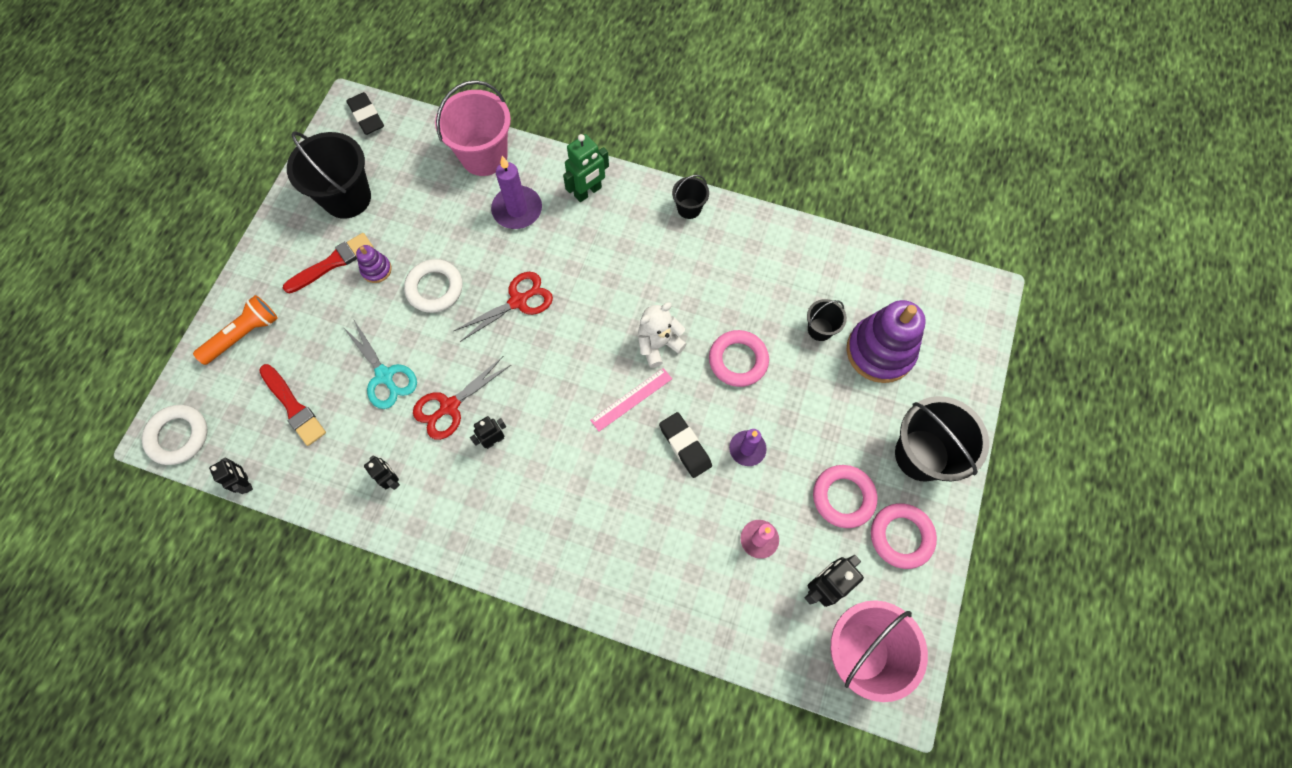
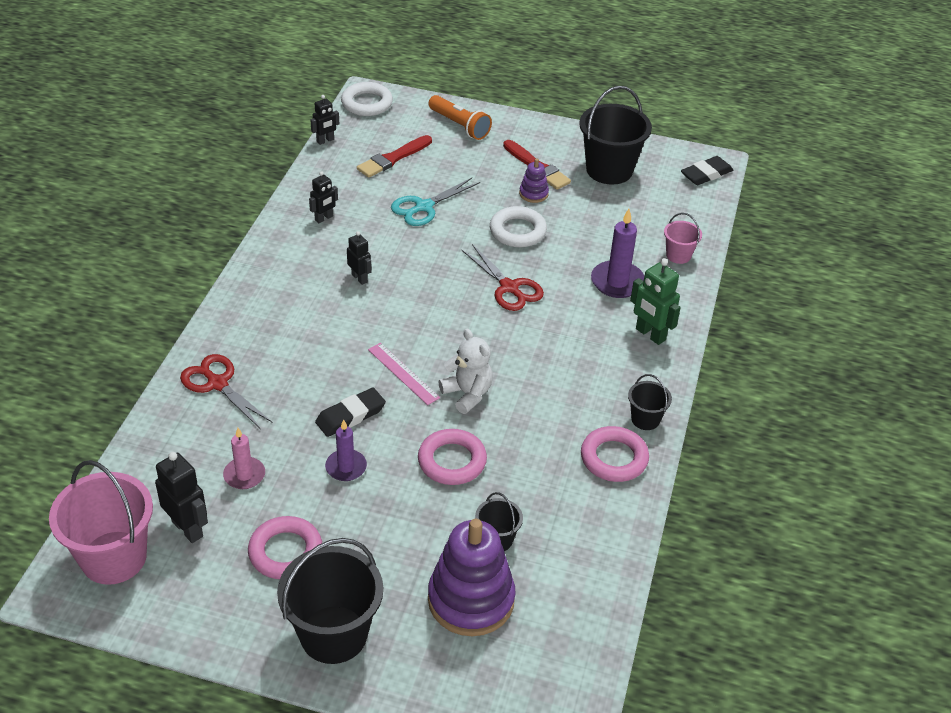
camera: 85 degrees right, 25 degrees down
(449, 406) = (394, 248): red scissors -> red scissors (217, 384)
(484, 156) = (678, 255): pink bucket -> pink bucket, size x0.50
(901, 536) = (235, 605): pink ring -> pink ring (614, 458)

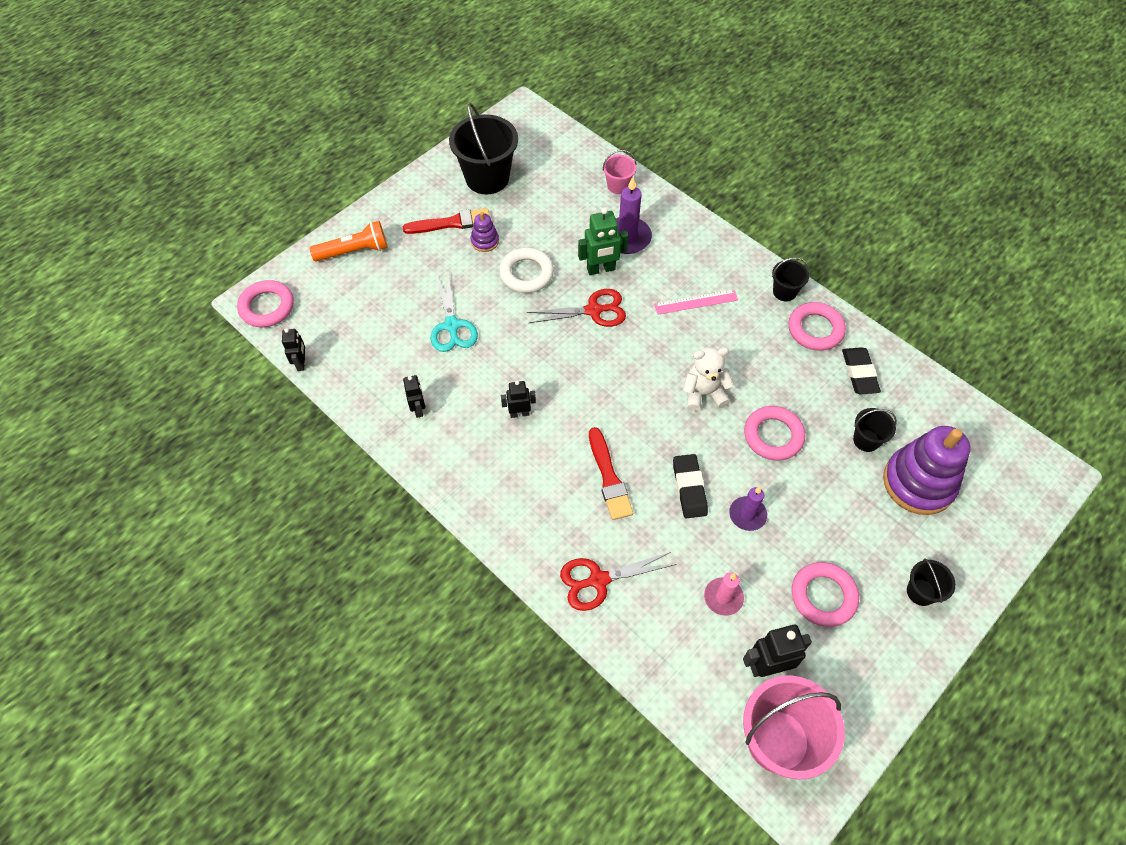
camera: 60 degrees left, 15 degrees up
(333, 634) = (921, 592): black bucket -> black bucket, size x0.50
(367, 103) = (267, 307): white ring -> pink ring
(393, 158) = (367, 320): red brush -> red brush (609, 478)
(403, 373) = (657, 429): pink ruler -> pink ruler (696, 302)
(650, 334) = (697, 246): green robot -> green robot (601, 269)
(706, 174) = (533, 122): black eraser -> black eraser (859, 373)

